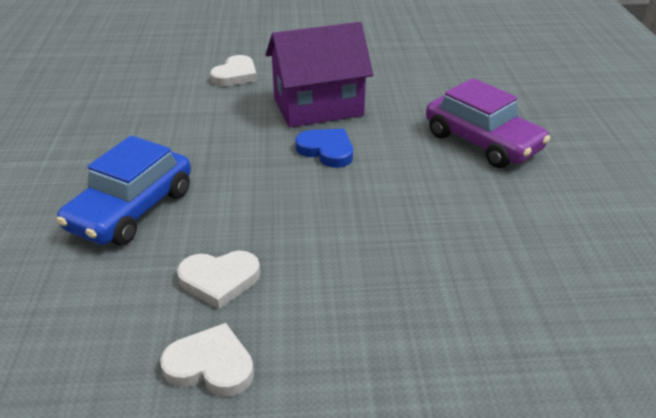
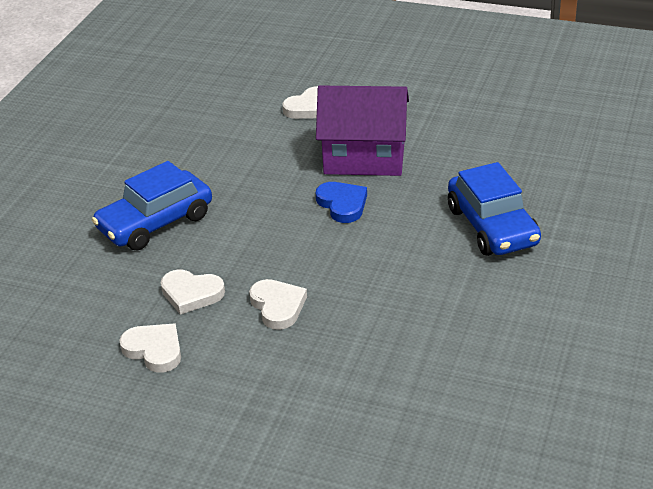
camera: 25 degrees right, 0 degrees up
(330, 269) = (278, 306): none -> white heart
(482, 142) = (492, 226): purple car -> blue car

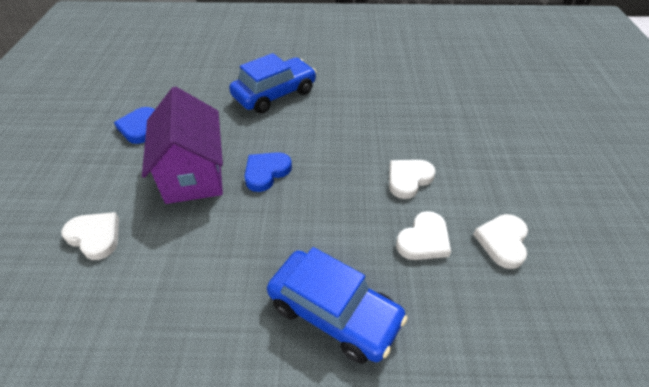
camera: 110 degrees left, 10 degrees up
(191, 294) = (424, 240): white heart -> white heart turned 45 degrees clockwise
(458, 125) = (139, 128): none -> blue heart

